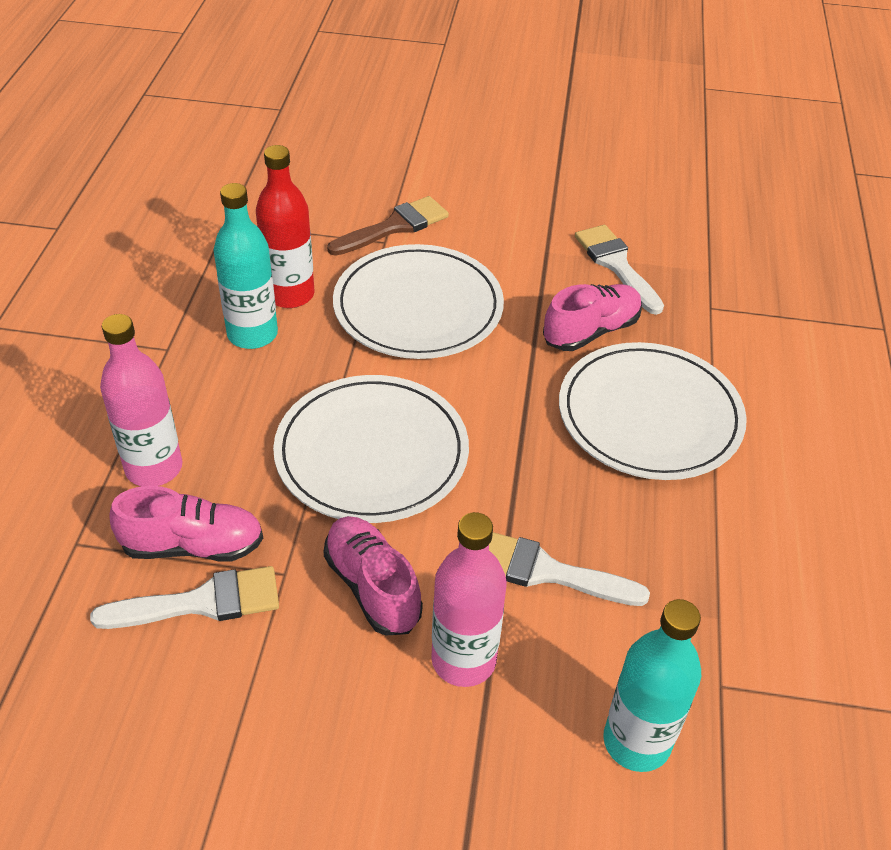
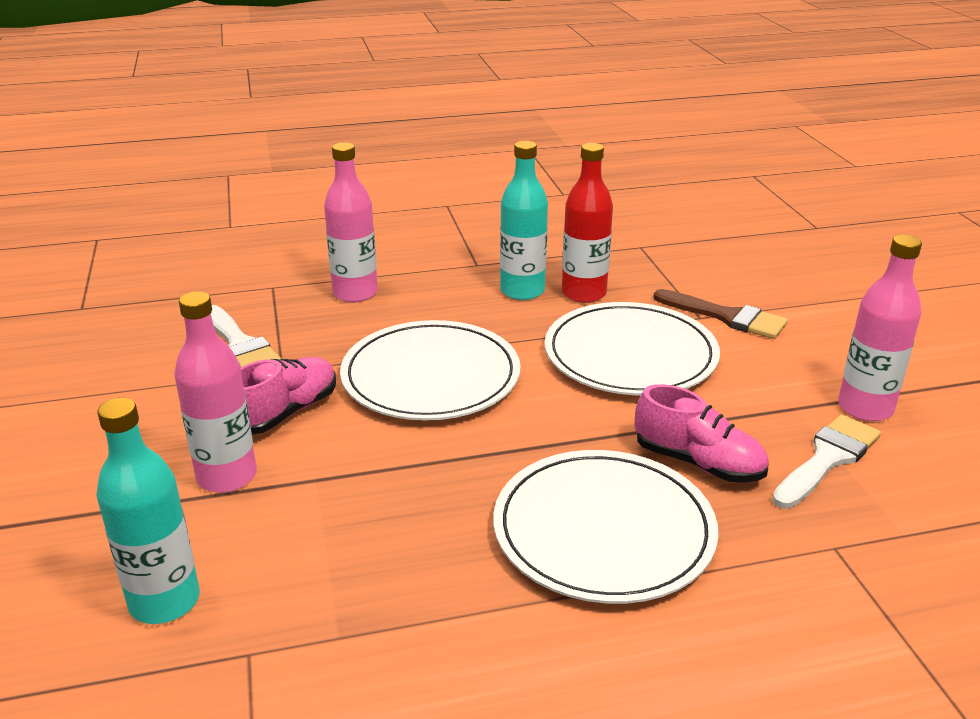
camera: 70 degrees right, 15 degrees down
(193, 546) = (290, 327): pink shoe -> none
(547, 572) = (345, 503): white brush -> none
(565, 218) = (865, 408): none -> pink bottle

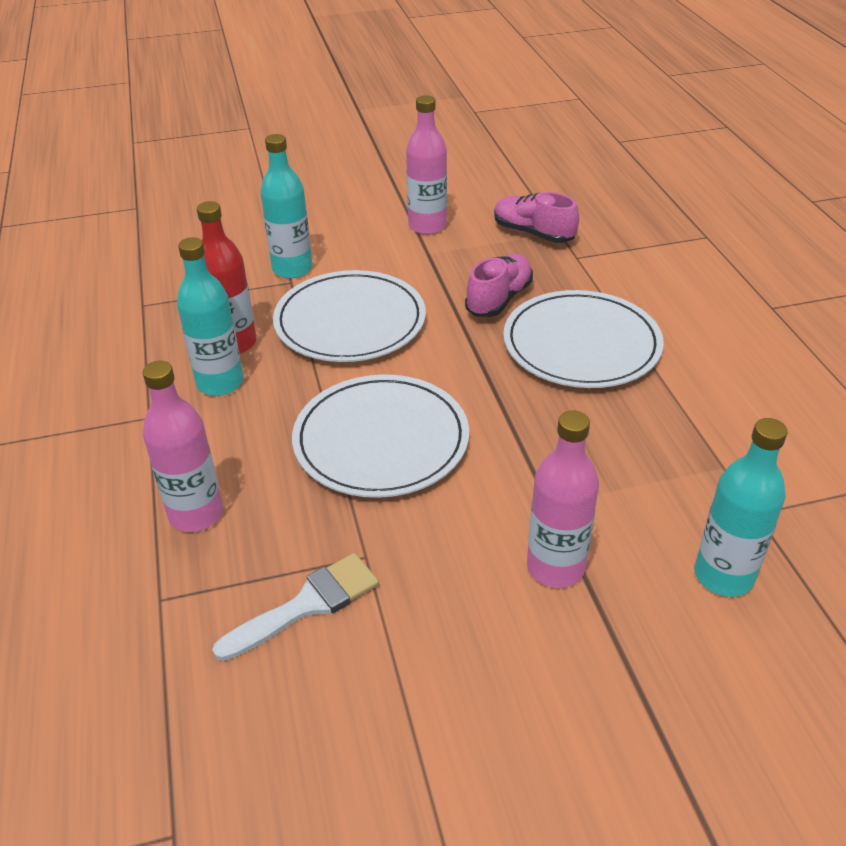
camera: 90 degrees left, 10 degrees up
(286, 412) = (447, 540): pink shoe -> pink shoe (533, 233)
(726, 317) = (292, 269): brown brush -> turquoise bottle
(827, 459) = (488, 248): white brush -> none

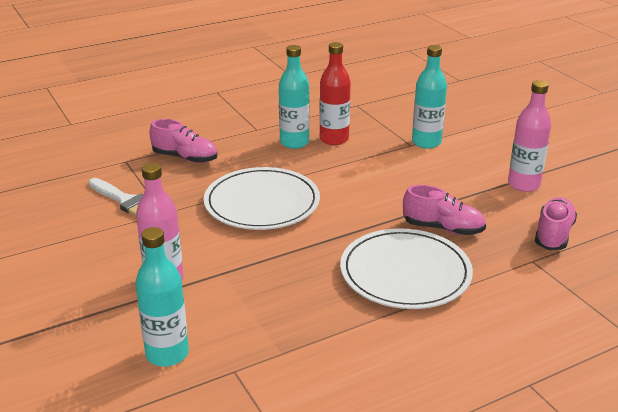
camera: 75 degrees right, 10 degrees down
(196, 514) = (185, 158): pink bottle -> pink shoe
(350, 321) = (378, 173): white plate -> none

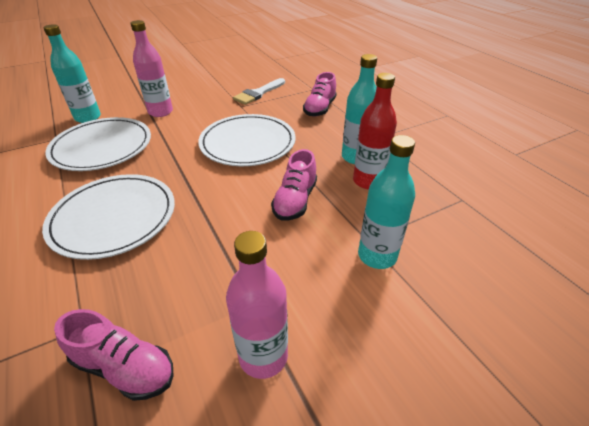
camera: 90 degrees right, 10 degrees up
(262, 315) = (102, 147): none -> white plate
(443, 228) = (176, 251): pink shoe -> pink shoe (295, 201)

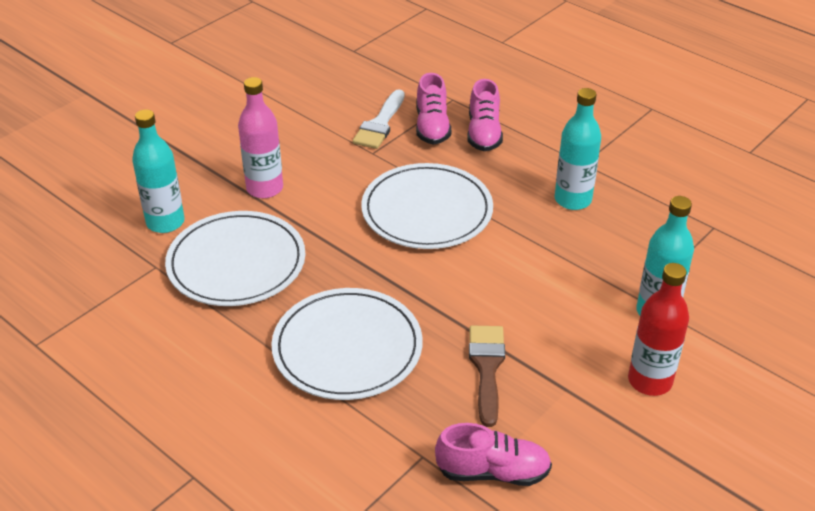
camera: 20 degrees left, 0 degrees up
(200, 263) = (487, 368): none -> brown brush
(263, 356) = (606, 427): pink bottle -> none
(295, 201) = (538, 274): pink shoe -> pink shoe (432, 127)
(368, 181) = (604, 229): red bottle -> red bottle (650, 381)

